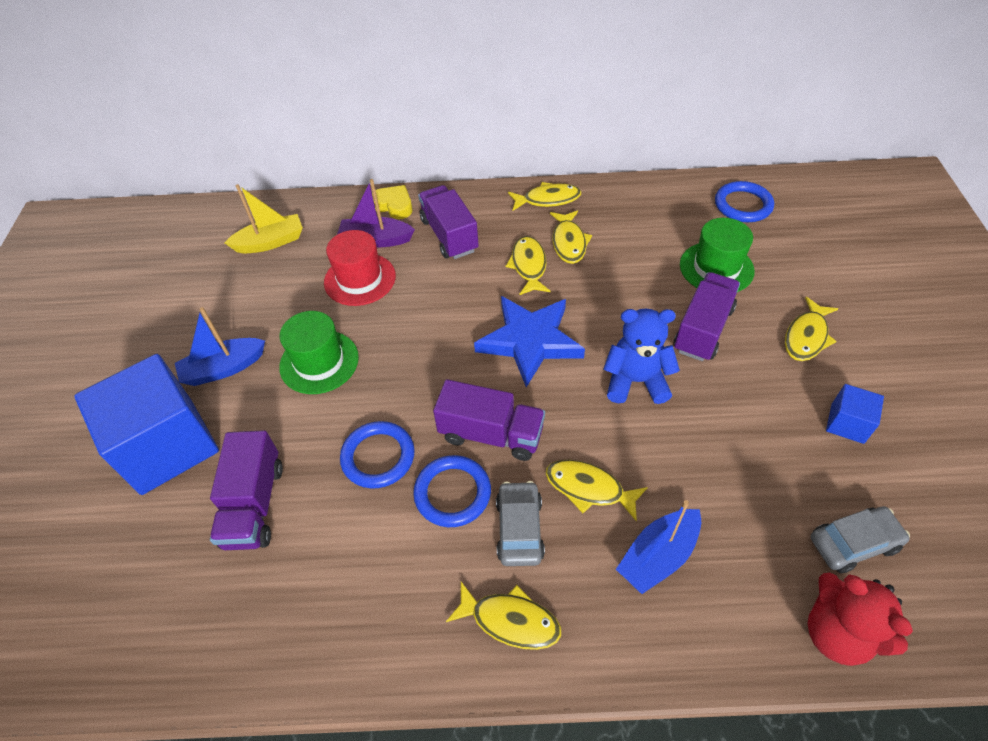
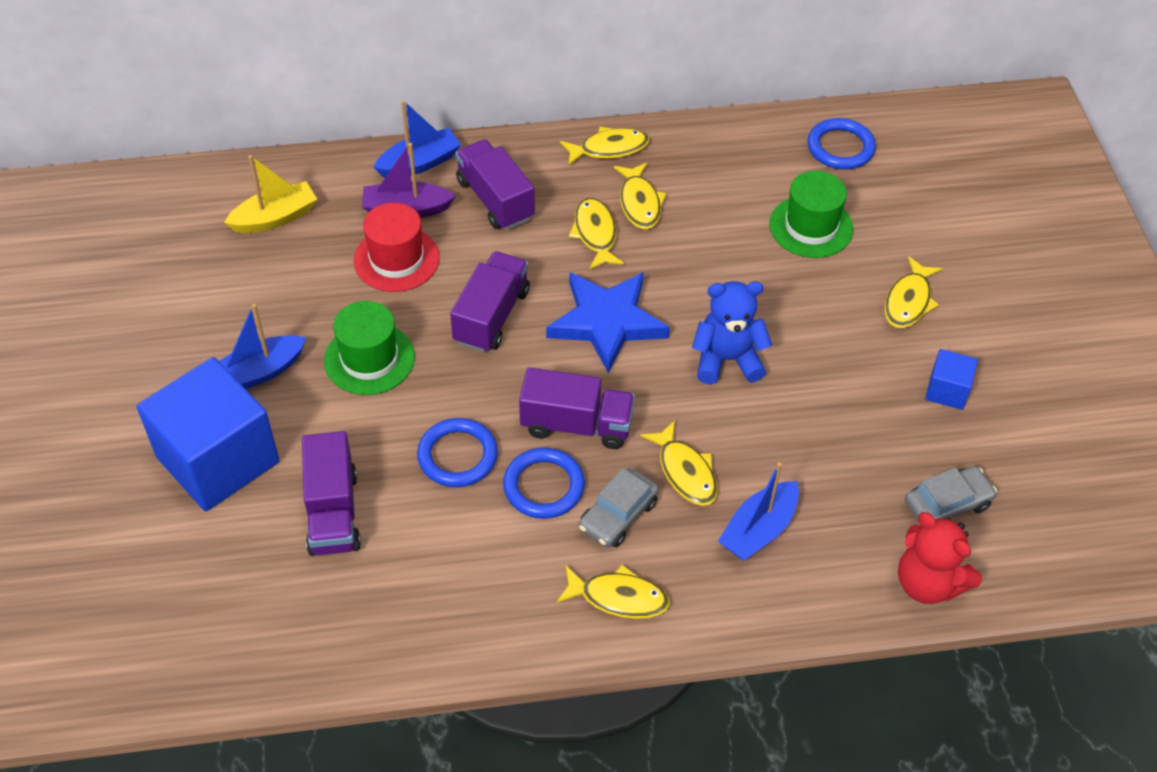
camera: 10 degrees left, 0 degrees up
(393, 205) = (419, 163): yellow heart -> blue boat
(519, 529) = (618, 515): grey car -> grey car turned 135 degrees counterclockwise
(589, 488) = (685, 472): yellow fish -> yellow fish turned 135 degrees counterclockwise
(703, 329) = (797, 299): purple truck -> purple truck (491, 316)

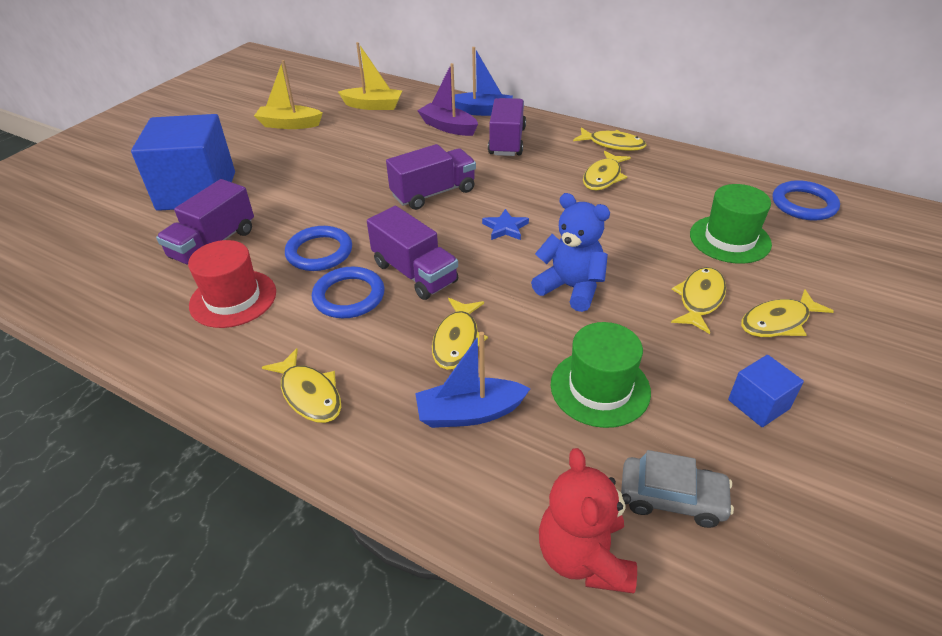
camera: 40 degrees right, 10 degrees down
(203, 302) = (289, 124): none -> yellow boat
(259, 372) = (272, 163): blue boat -> none
(369, 359) = (336, 182): green hat -> green hat (600, 388)
(396, 259) = (413, 146): red hat -> red hat (233, 298)
(595, 234) = (553, 180): yellow fish -> yellow fish (700, 299)
(607, 322) = (505, 228): blue star -> blue star, size x0.45
(618, 515) = (375, 341): grey car -> none

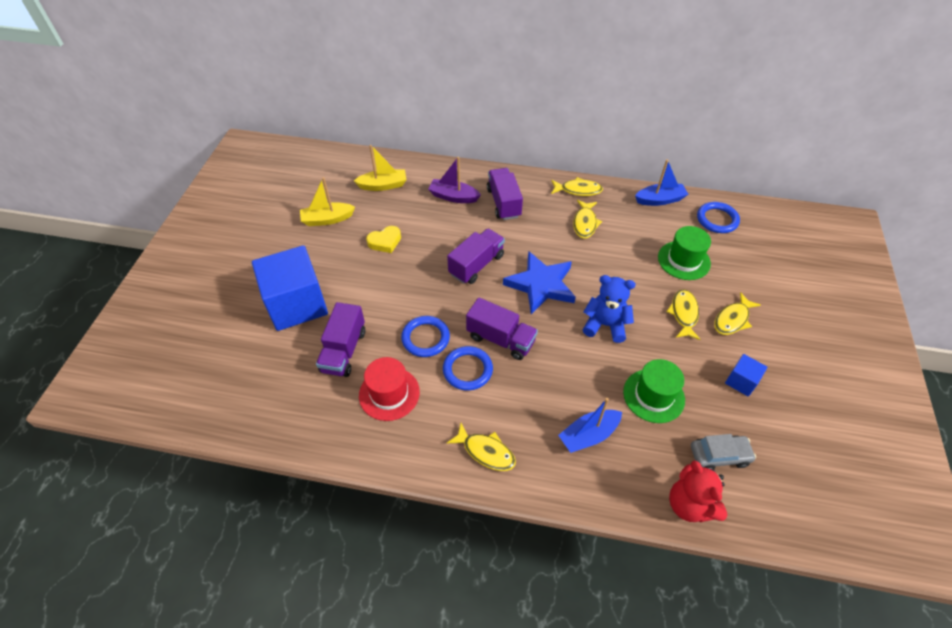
camera: 20 degrees left, 10 degrees up
(338, 154) = (385, 242): none -> yellow heart
(457, 340) = (555, 385): yellow fish -> none
(482, 111) = (470, 175): blue boat -> blue boat (660, 200)
(505, 228) = (541, 285): blue star -> blue star, size x2.23

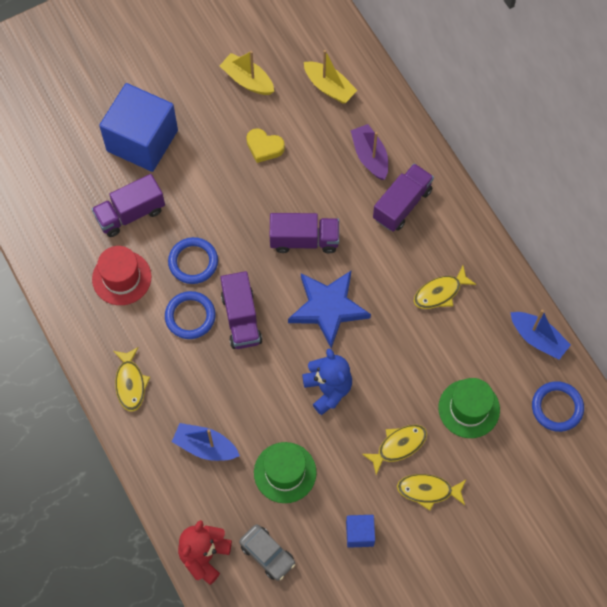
camera: 50 degrees right, 15 degrees up
(578, 190) = (482, 256): yellow fish -> none

